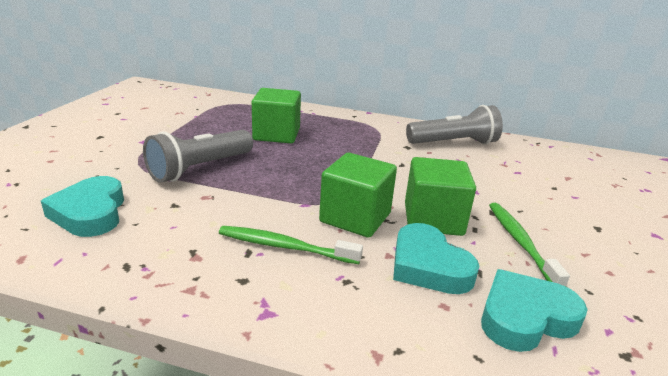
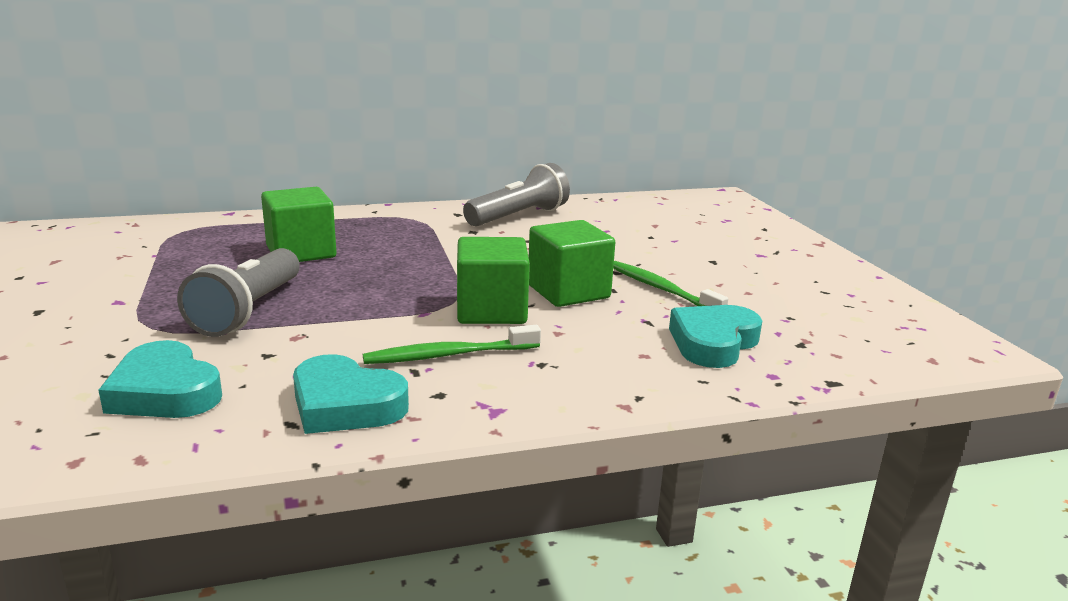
camera: 30 degrees left, 5 degrees down
(428, 266) = (602, 330): turquoise heart -> turquoise heart (345, 405)

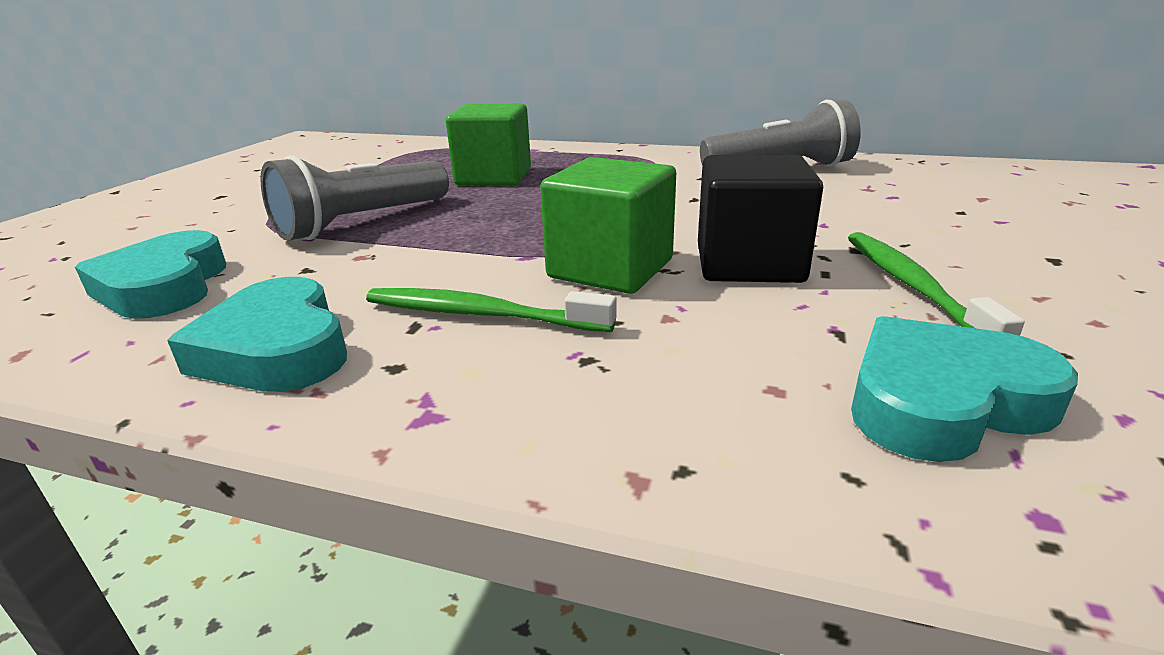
camera: 35 degrees right, 5 degrees up
(568, 292) = (749, 263): green cube -> black cube

